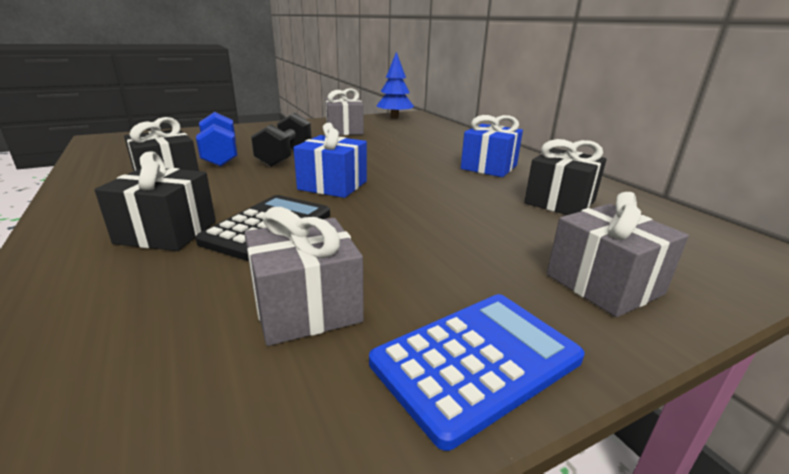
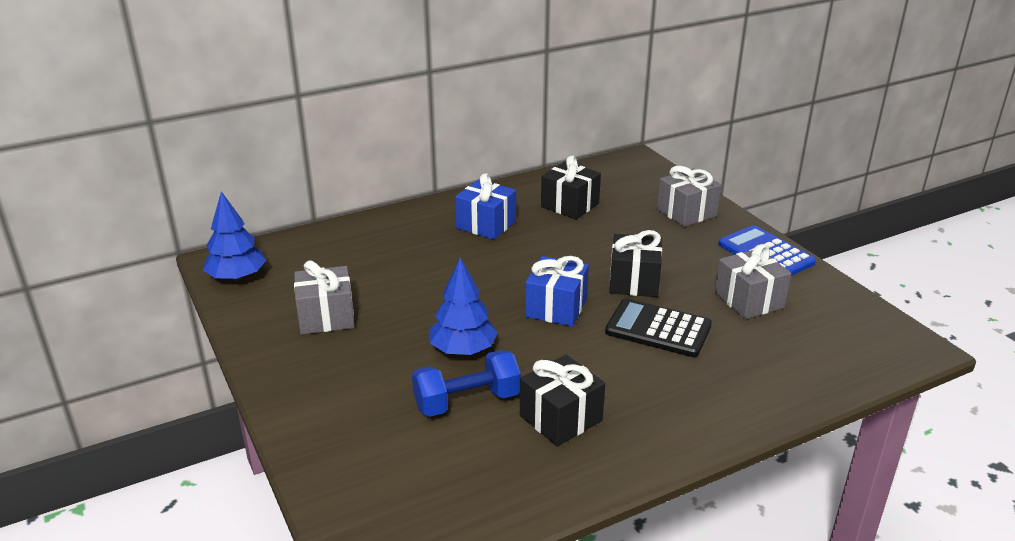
camera: 90 degrees left, 5 degrees up
(167, 232) = (683, 377): black gift -> black gift (634, 282)
(285, 156) = (463, 350): black dumbbell -> blue tree

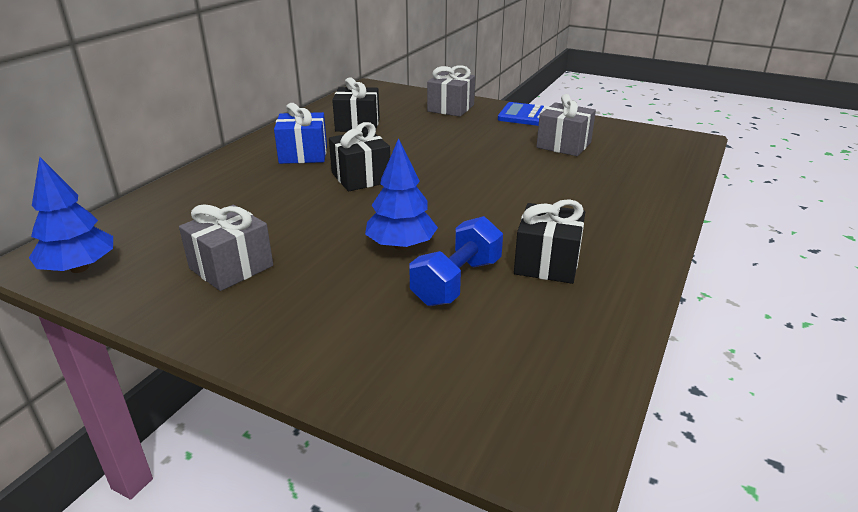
camera: 35 degrees left, 0 degrees up
(556, 308) = (438, 191): blue gift -> none
(634, 282) = (472, 157): black gift -> black gift (361, 177)
(658, 329) = (531, 180): black calculator -> none

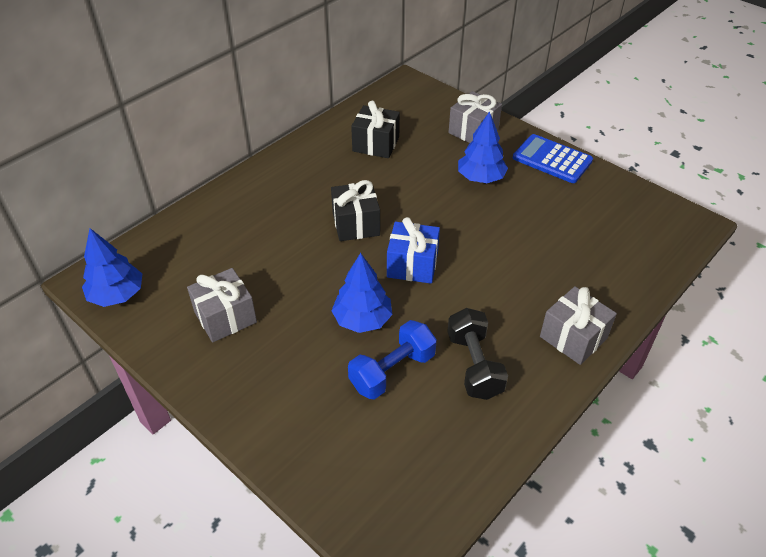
camera: 15 degrees right, 15 degrees up
(303, 154) = (315, 181): blue gift -> blue gift (412, 265)
(474, 134) = (481, 178): none -> blue tree
(547, 263) = (474, 365): black gift -> black dumbbell
(563, 145) = (560, 209): grey gift -> grey gift (573, 337)

